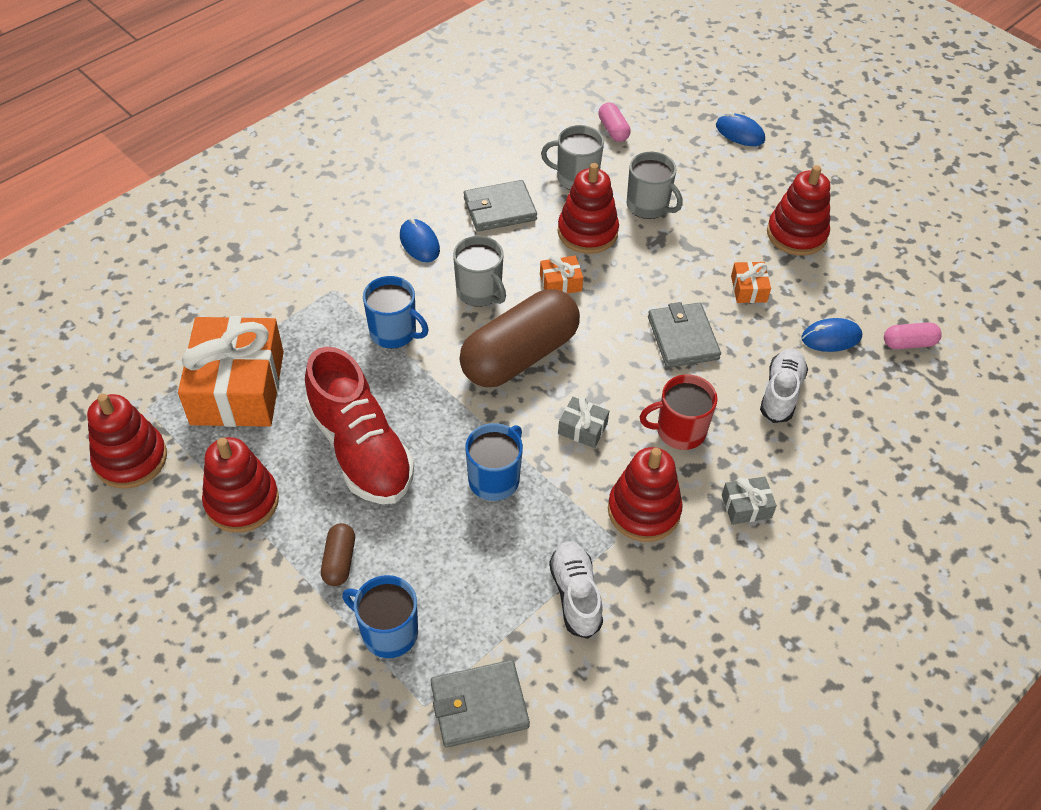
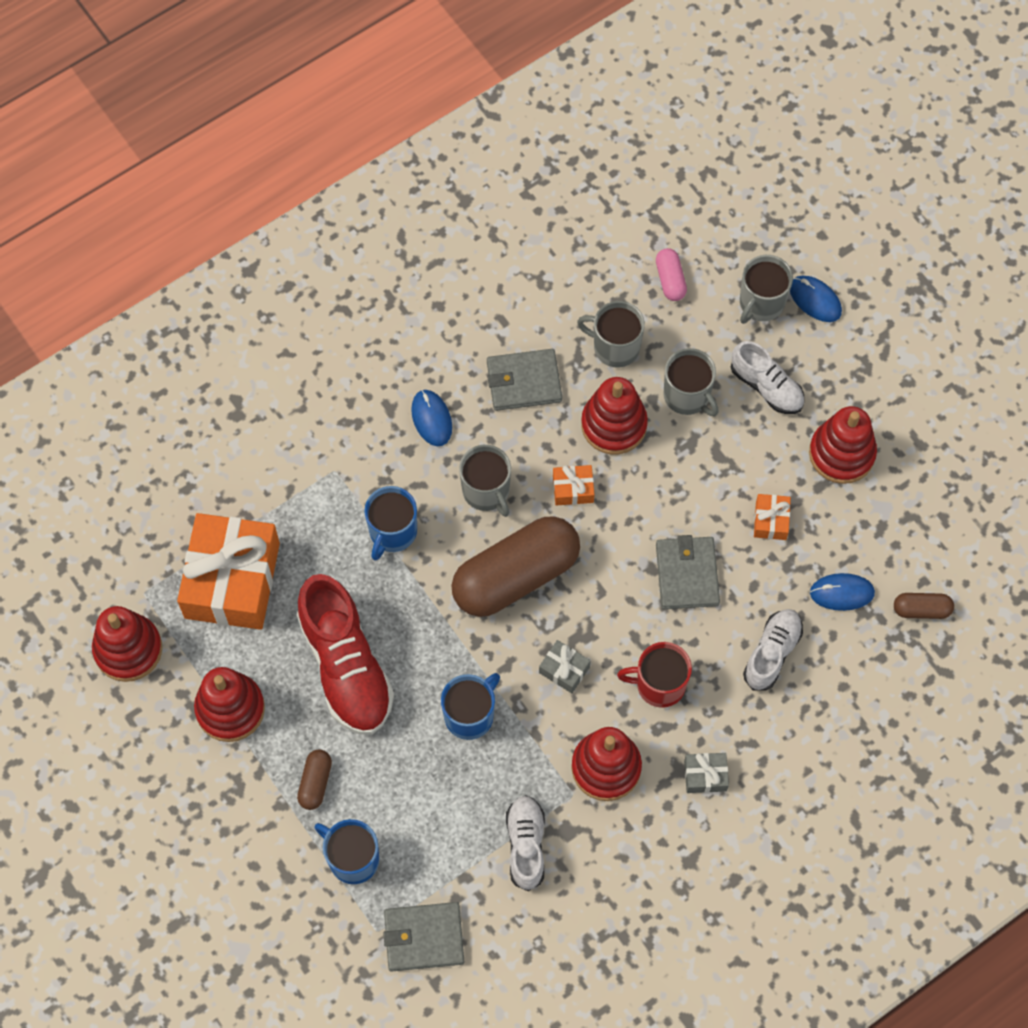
camera: 10 degrees right, 15 degrees up
(394, 332) = (392, 532): blue mug -> blue mug turned 75 degrees clockwise
(694, 138) = (761, 303): none -> grey mug
(716, 194) = (766, 387): none -> white shoe
(908, 343) = (921, 609): pink capsule -> brown capsule

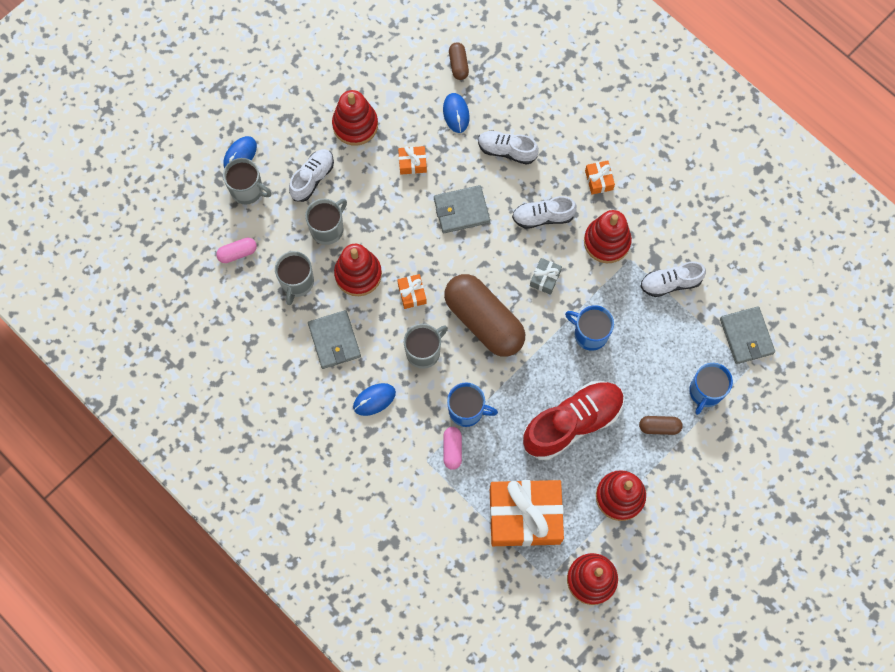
camera: 100 degrees left, 5 degrees up
(342, 505) = (452, 449): none -> pink capsule
(659, 684) = (543, 217): red mug -> white shoe
(705, 776) = (599, 180): grey gift -> orange gift

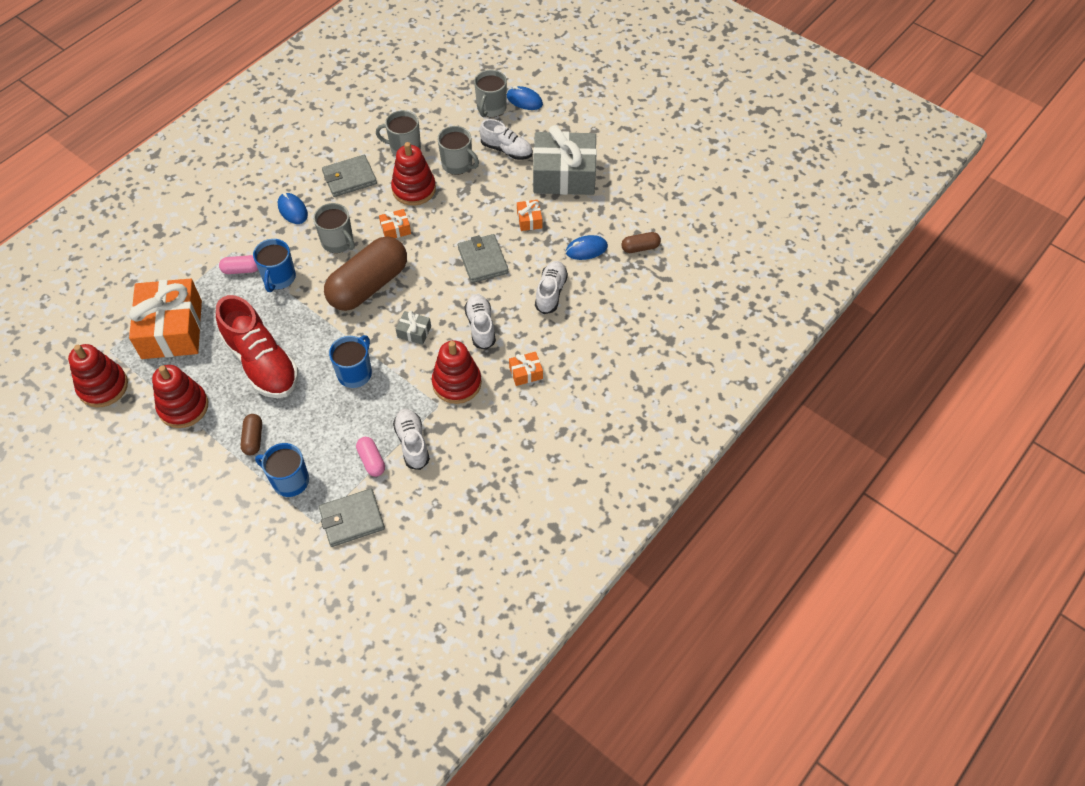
camera: 85 degrees right, 15 degrees down
(237, 253) = (431, 107): pink capsule -> pink capsule (371, 460)
(355, 125) = (564, 175): red stacking toy -> grey gift

